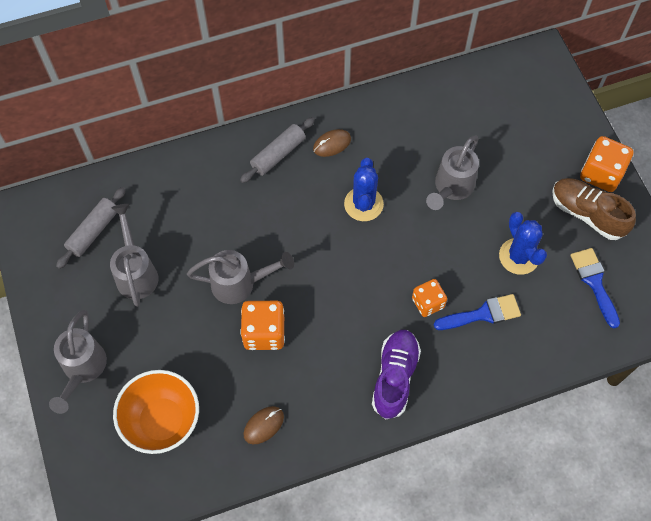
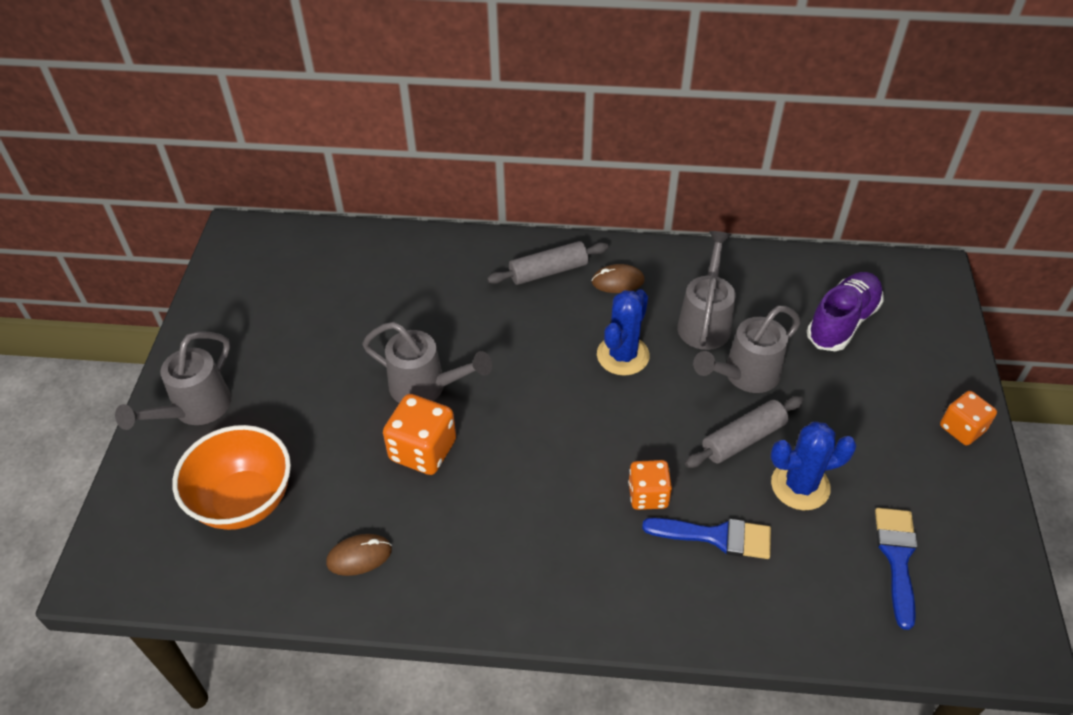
camera: 25 degrees right, 15 degrees down
(93, 231) = (298, 277): grey rolling pin -> grey rolling pin (743, 439)
(136, 272) = (317, 333): grey watering can -> grey watering can (705, 321)
(395, 377) = (558, 567): purple shoe -> purple shoe (842, 322)
(519, 256) = (800, 485): blue cactus -> blue cactus turned 75 degrees clockwise
(587, 214) = (921, 469): brown shoe -> none
(601, 174) = (962, 428): orange dice -> orange dice, size x0.66

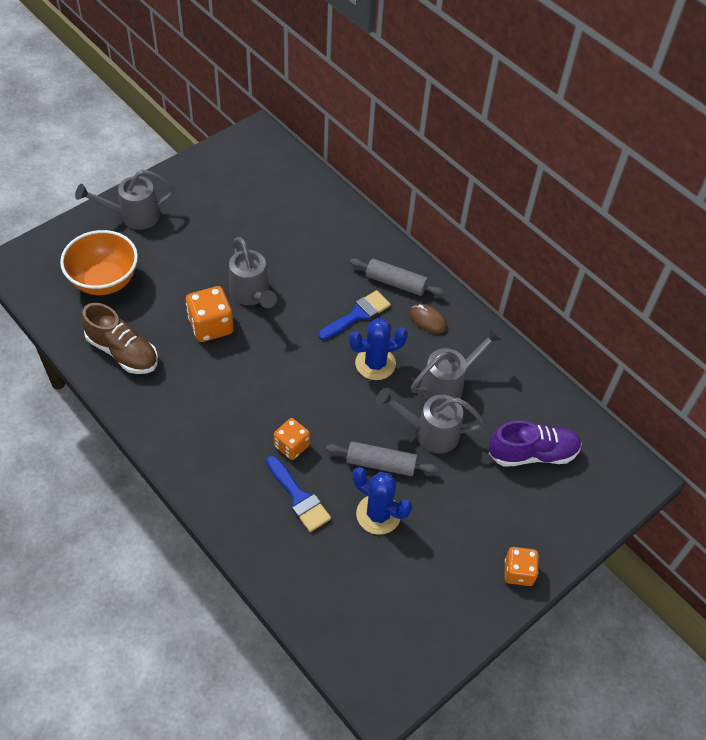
camera: 40 degrees right, 5 degrees up
(359, 556) = (123, 352): brown mouse -> brown shoe
(897, 558) = (379, 596): blue brush -> blue brush (357, 315)

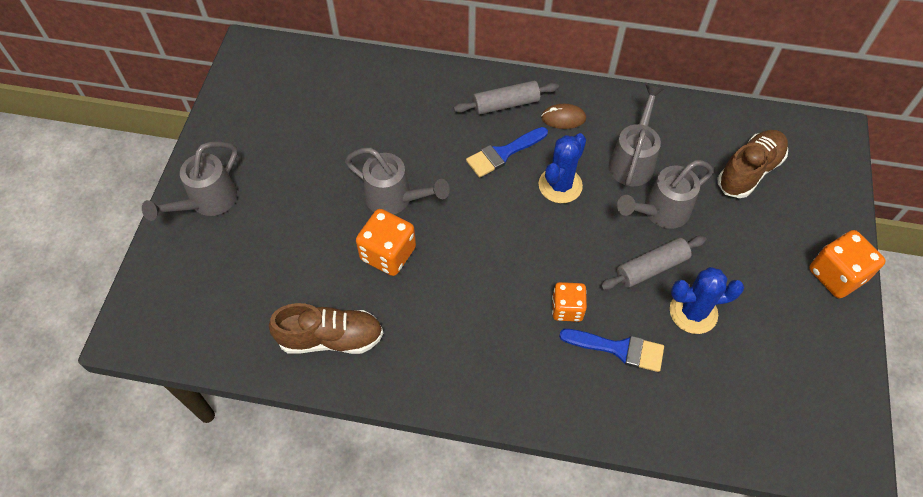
camera: 35 degrees left, 5 degrees up
(104, 281) = (243, 283): orange bowl -> none
(357, 315) = (503, 153): blue brush -> blue brush turned 135 degrees counterclockwise
(518, 572) = (836, 275): orange dice -> orange dice, size x1.51
(532, 453) = (749, 171): purple shoe -> brown shoe

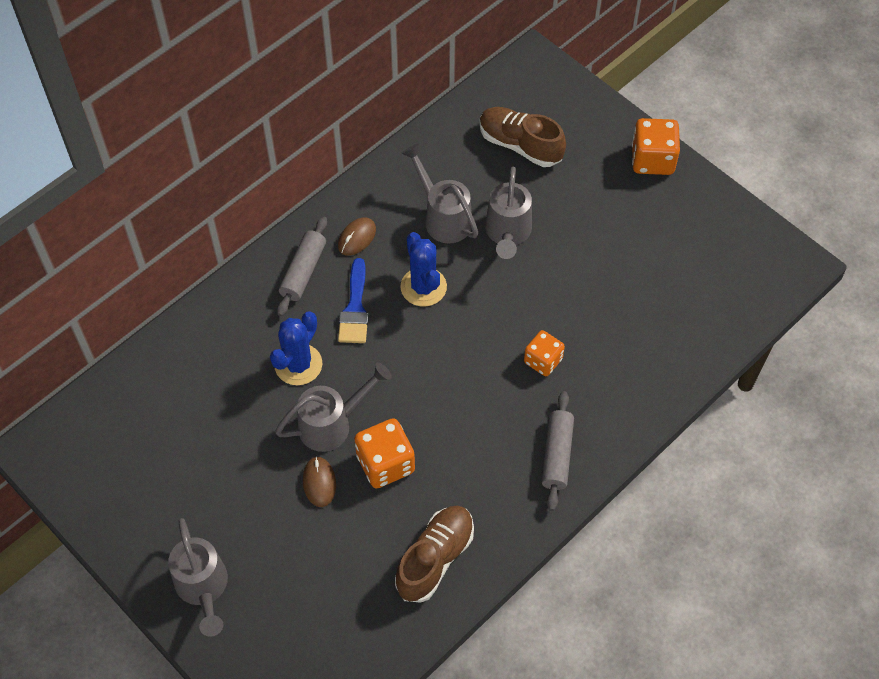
camera: 55 degrees left, 0 degrees up
(340, 220) = (319, 482): none -> brown mouse
(619, 349) = (604, 348): blue brush -> none
(651, 267) = (552, 276): grey rolling pin -> grey rolling pin (556, 455)
(693, 312) = (612, 276): blue cactus -> blue cactus (298, 364)
(749, 171) = (520, 145): brown shoe -> brown shoe turned 45 degrees counterclockwise

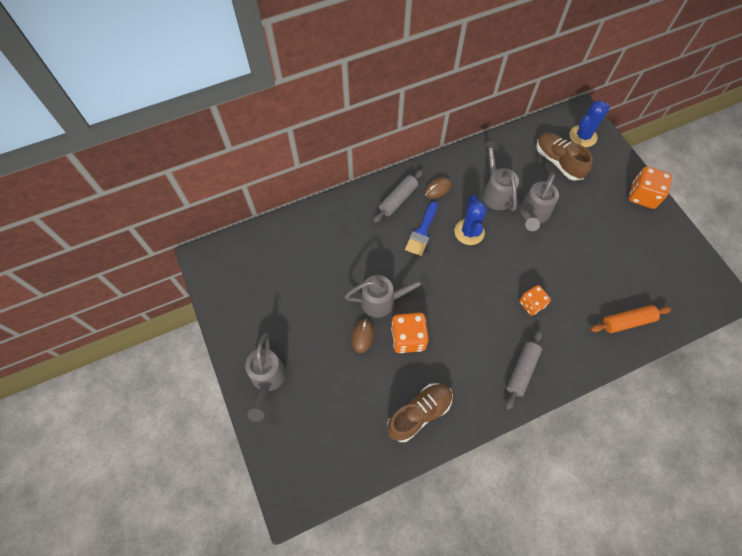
camera: 20 degrees right, 5 degrees up
(298, 364) = (375, 256): blue cactus -> blue cactus (583, 136)
(678, 343) = (627, 322): none -> orange rolling pin

